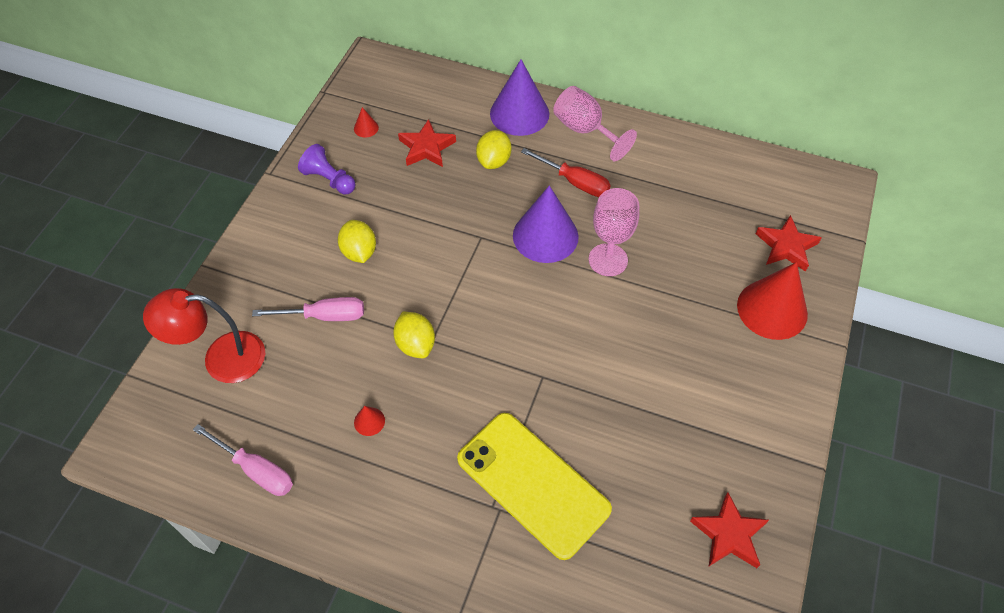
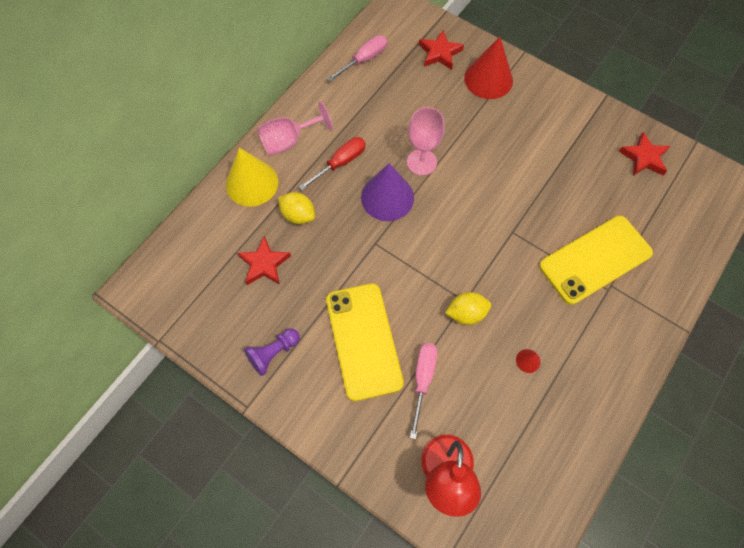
camera: 75 degrees left, 10 degrees up
(256, 470) = (556, 455): pink screwdriver -> pink screwdriver (364, 59)
(359, 252) = (363, 340): yellow lemon -> yellow phone
(366, 128) = (221, 310): red cone -> none
(519, 113) = (252, 183): purple cone -> yellow cone

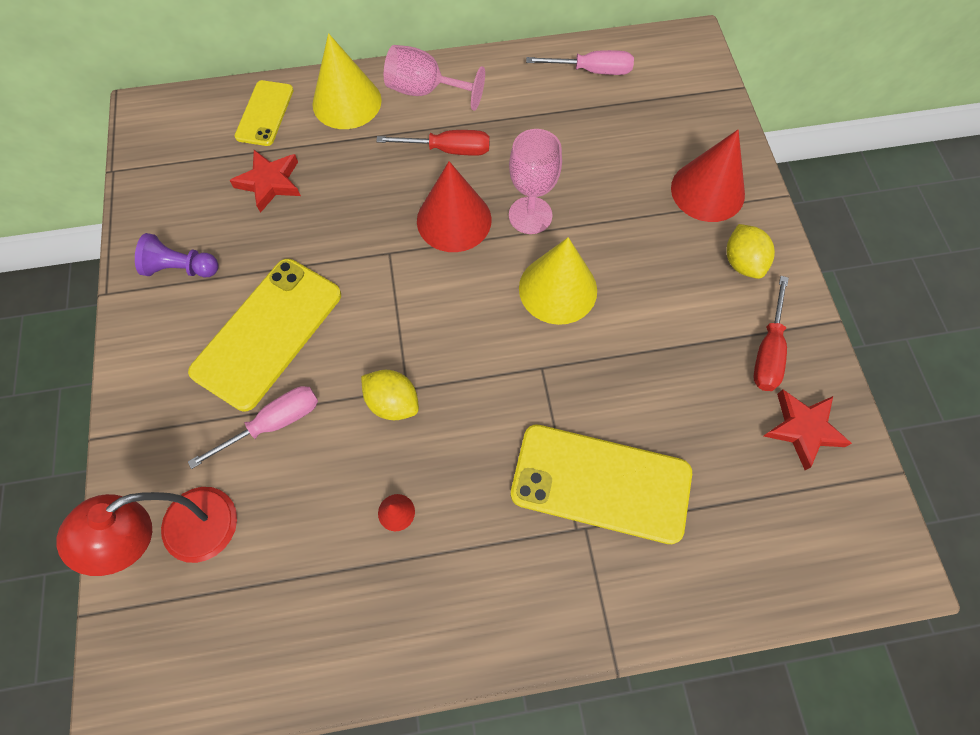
camera: 45 degrees right, 0 degrees up
(211, 229) = (265, 113): none -> yellow phone
(298, 215) = (351, 165): yellow lemon -> yellow lemon (742, 262)
(387, 197) = (454, 220): purple cone -> red cone
(439, 53) = (683, 123): red star -> none
(476, 187) = (558, 289): none -> yellow cone
(594, 135) = (767, 351): none -> red screwdriver

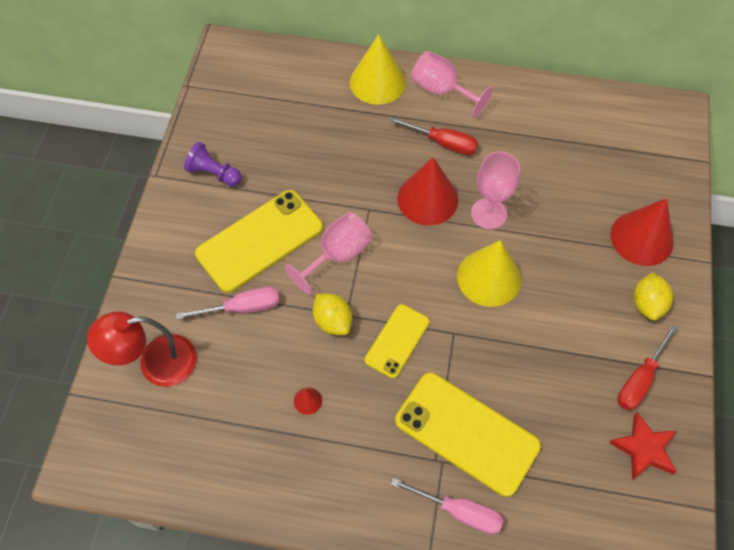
camera: 20 degrees right, 5 degrees down
(265, 113) = (312, 73): yellow phone -> yellow phone (397, 341)
(270, 182) = (298, 128): red star -> none
(370, 320) = (337, 255): none -> pink goblet
(592, 71) = (583, 112): pink screwdriver -> pink screwdriver (459, 511)

